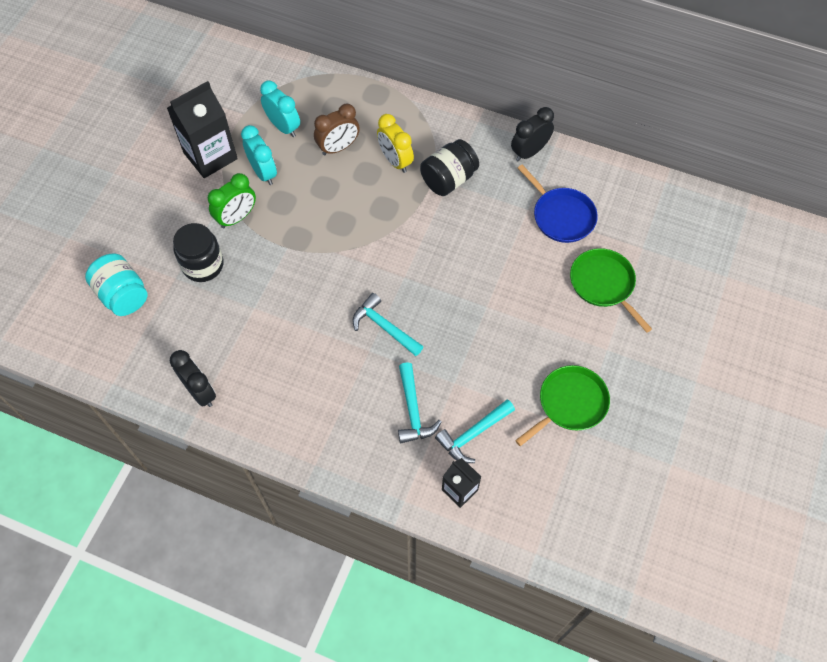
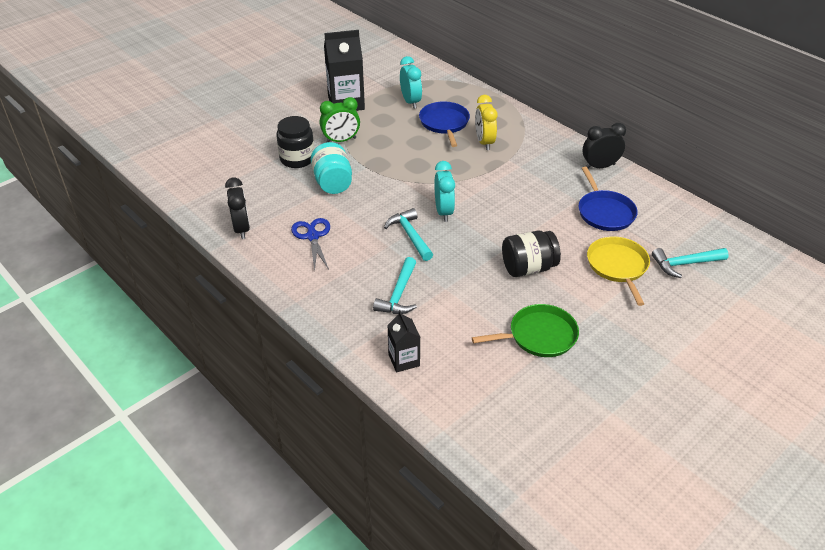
camera: 25 degrees right, 20 degrees down
(123, 295) = (229, 158): turquoise jar -> turquoise jar (333, 182)
(263, 172) = (378, 122): turquoise clock -> turquoise clock (444, 212)
(283, 371) = (312, 236): none -> blue scissors
(338, 148) = (444, 123): brown clock -> blue pan
(448, 179) = (521, 164): black jar -> black jar (528, 268)
(473, 434) = (439, 327): turquoise hammer -> turquoise hammer (685, 264)
(603, 284) = (618, 266): green pan -> yellow pan

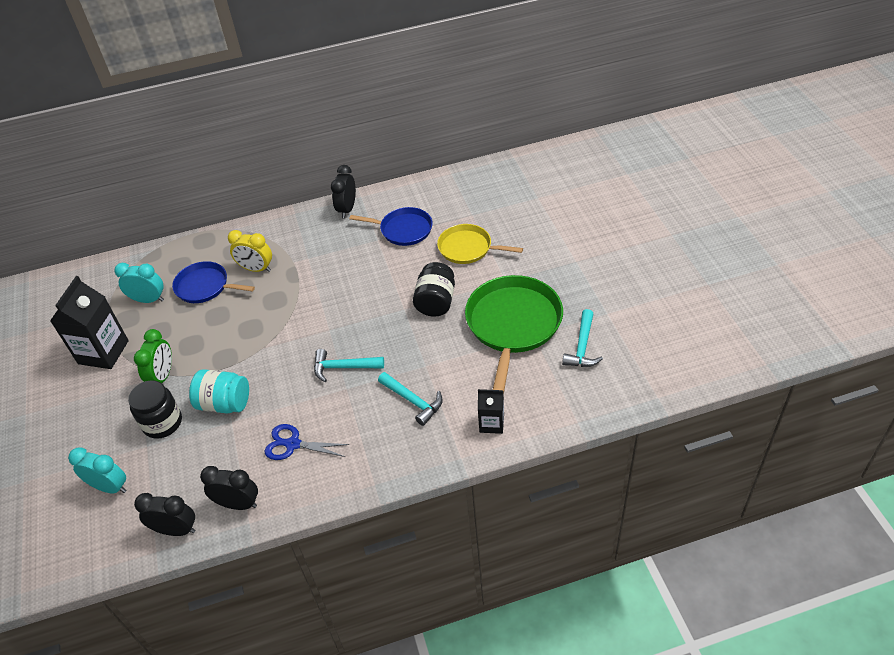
camera: 60 degrees left, 5 degrees up
(206, 206) = (176, 530): none -> black clock
(444, 212) = (329, 332): turquoise clock -> turquoise clock (110, 487)
(539, 335) = (512, 325): green pan -> green pan, size x1.67
(685, 264) = (488, 211): turquoise hammer -> turquoise hammer (582, 347)

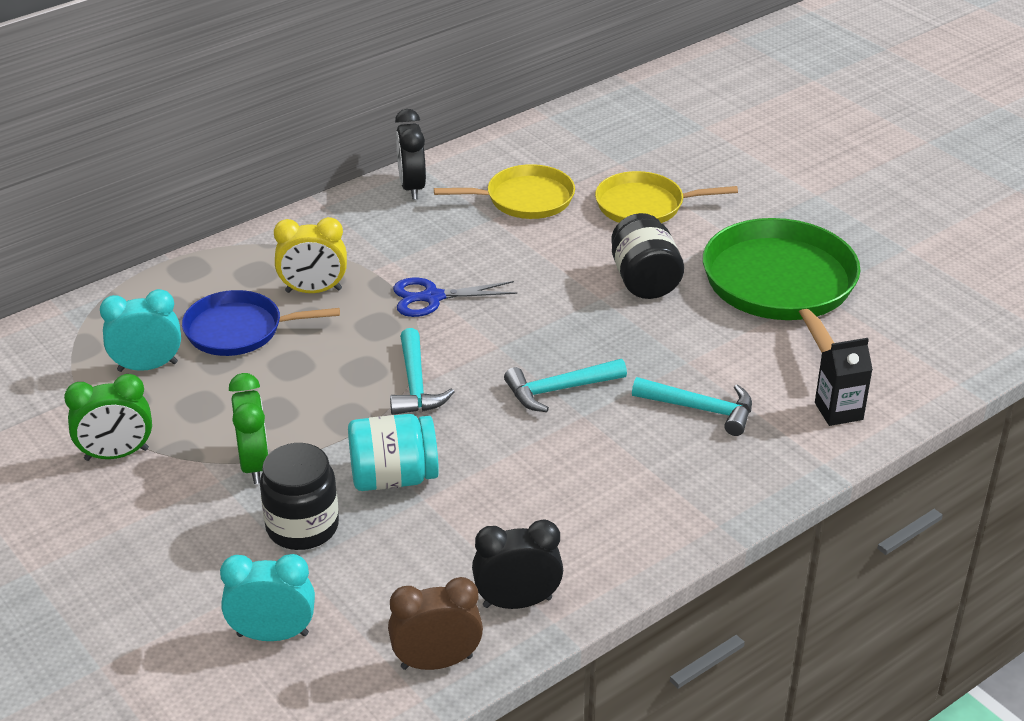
camera: 25 degrees left, 10 degrees down
(103, 352) = (116, 454): black carton -> green clock
(176, 530) = (436, 662): black clock -> brown clock
(293, 444) = (550, 505): blue scissors -> blue scissors (433, 297)
(403, 229) = (525, 199): blue pan -> yellow pan
(582, 347) = (900, 294): turquoise hammer -> turquoise hammer (415, 384)

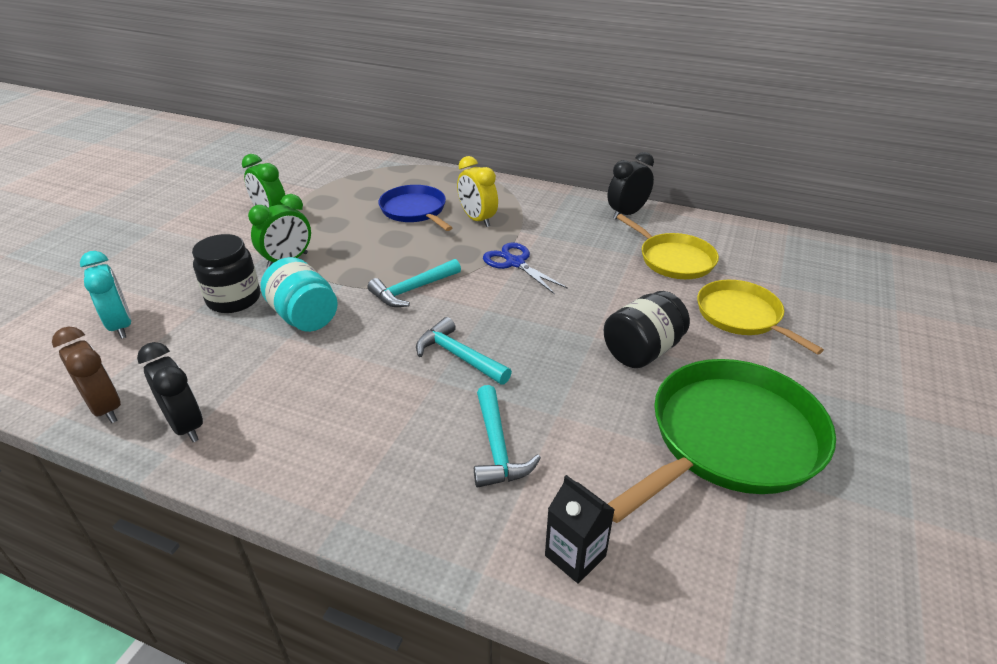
camera: 60 degrees right, 0 degrees up
(147, 366) = (357, 197): turquoise clock -> none

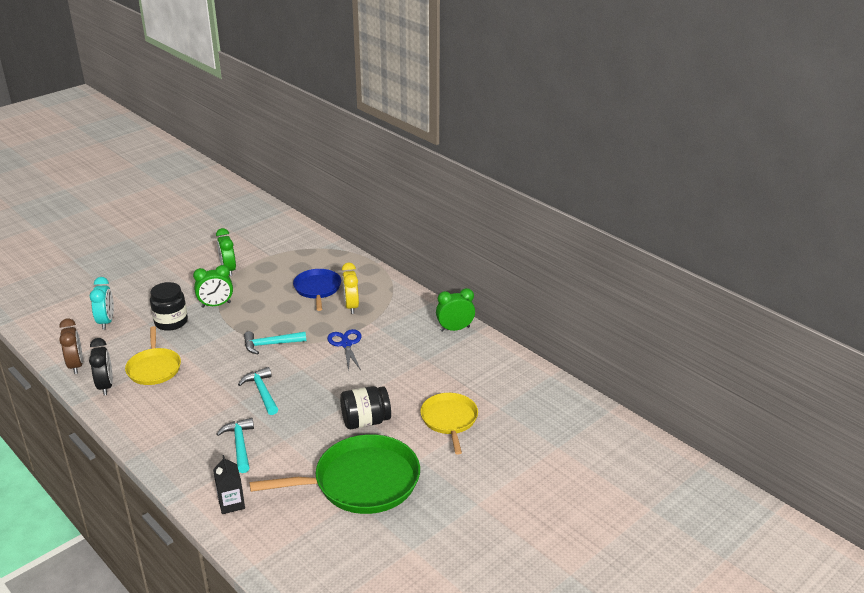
camera: 25 degrees right, 5 degrees down
(304, 316) = (200, 344): turquoise jar -> none
(497, 447) = (240, 445): turquoise hammer -> turquoise hammer turned 150 degrees clockwise
(627, 213) = (455, 329): black clock -> green clock
(673, 259) = (449, 371): yellow pan -> yellow pan (154, 368)

